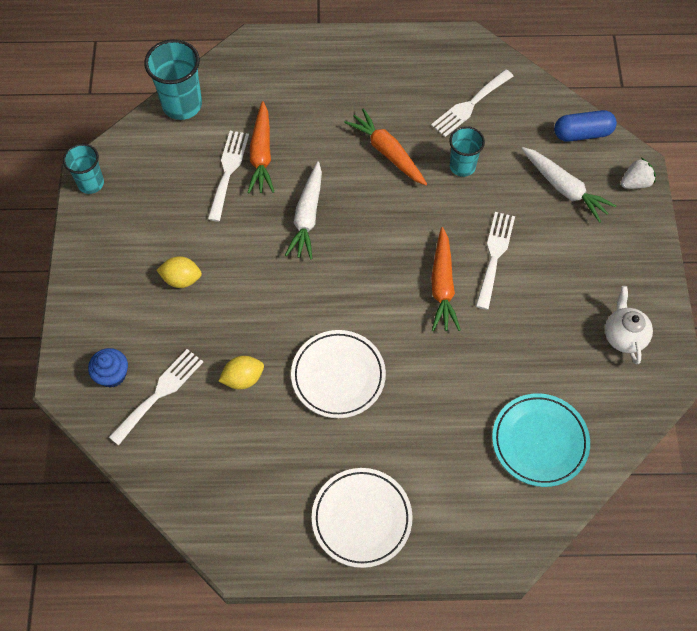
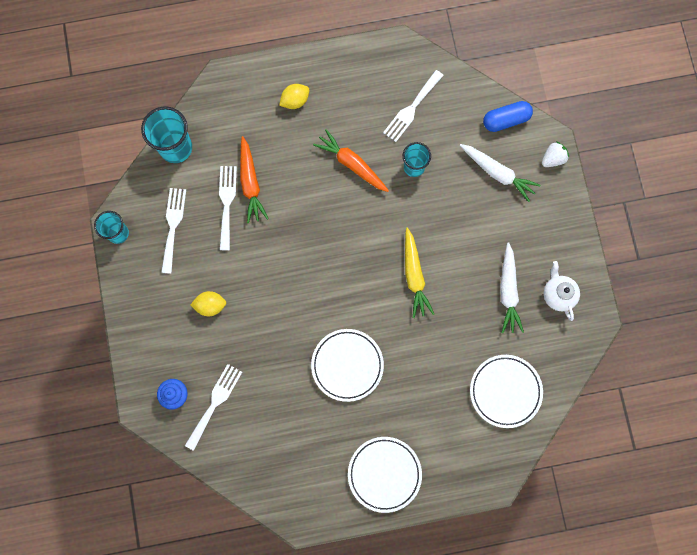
camera: 10 degrees left, 15 degrees up
(243, 378) = (275, 380): yellow lemon -> yellow lemon (295, 101)
(307, 216) = (298, 233): white carrot -> white carrot (508, 291)
(442, 285) = (414, 275): orange carrot -> yellow carrot
(494, 255) = (451, 243): white fork -> white fork (173, 226)
(539, 441) = (505, 391): turquoise plate -> white plate

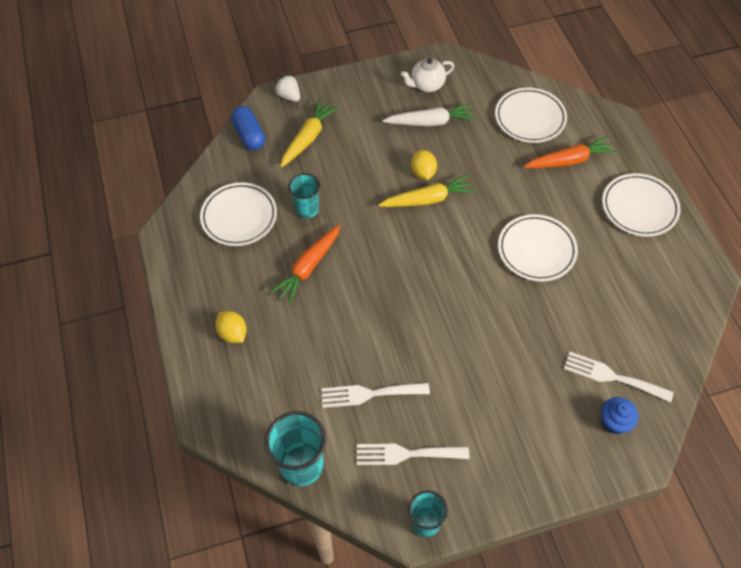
camera: 95 degrees left, 20 degrees down
(210, 305) = (499, 396): yellow lemon -> yellow lemon (423, 172)
(250, 183) = (341, 370): orange carrot -> orange carrot (569, 160)
(411, 108) = (239, 217): white fork -> white plate
(497, 173) = (308, 138): white carrot -> yellow carrot

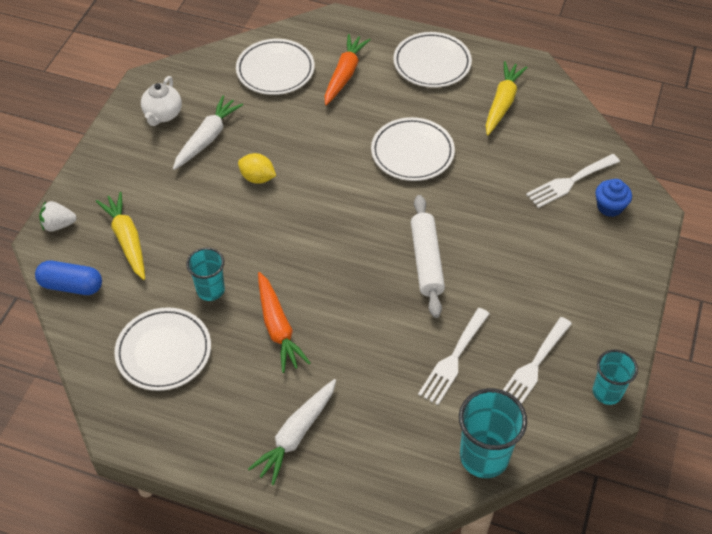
camera: 55 degrees left, 5 degrees down
(233, 333) = (296, 434): yellow lemon -> white carrot
(427, 199) = (289, 192): yellow carrot -> yellow carrot (502, 103)
(443, 322) = (426, 261): none -> white rolling pin

